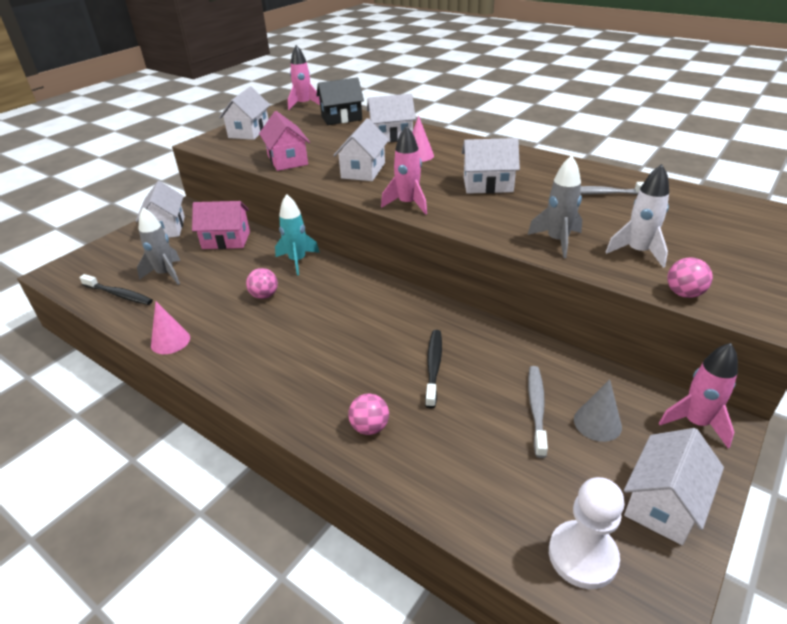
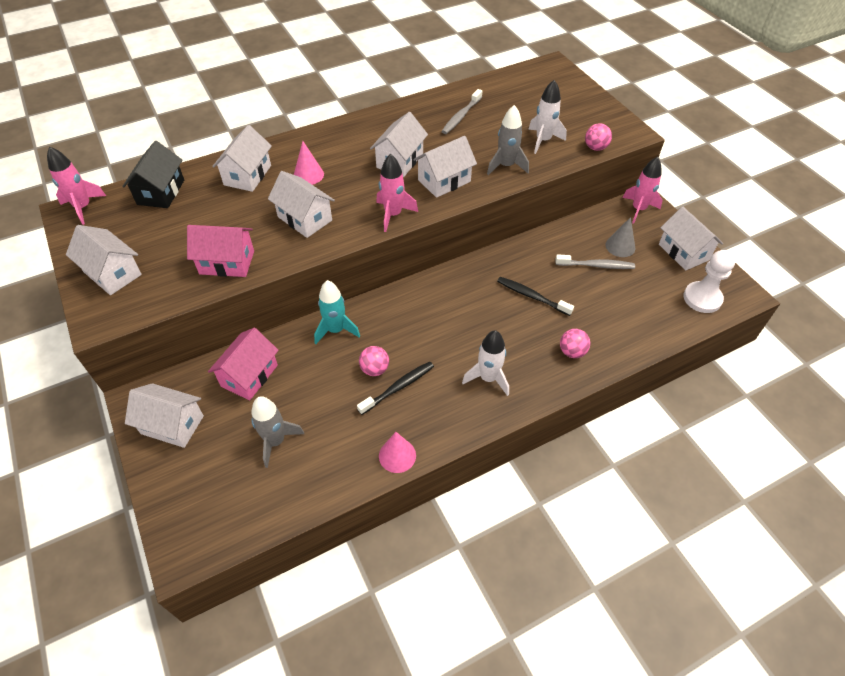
camera: 65 degrees left, 15 degrees up
(119, 294) = (284, 490): black toothbrush -> black toothbrush (398, 387)
(291, 370) = (488, 378): none -> white rocket
(486, 214) = (444, 181): none -> white house
(536, 408) = (596, 265): grey toothbrush -> grey toothbrush turned 150 degrees clockwise

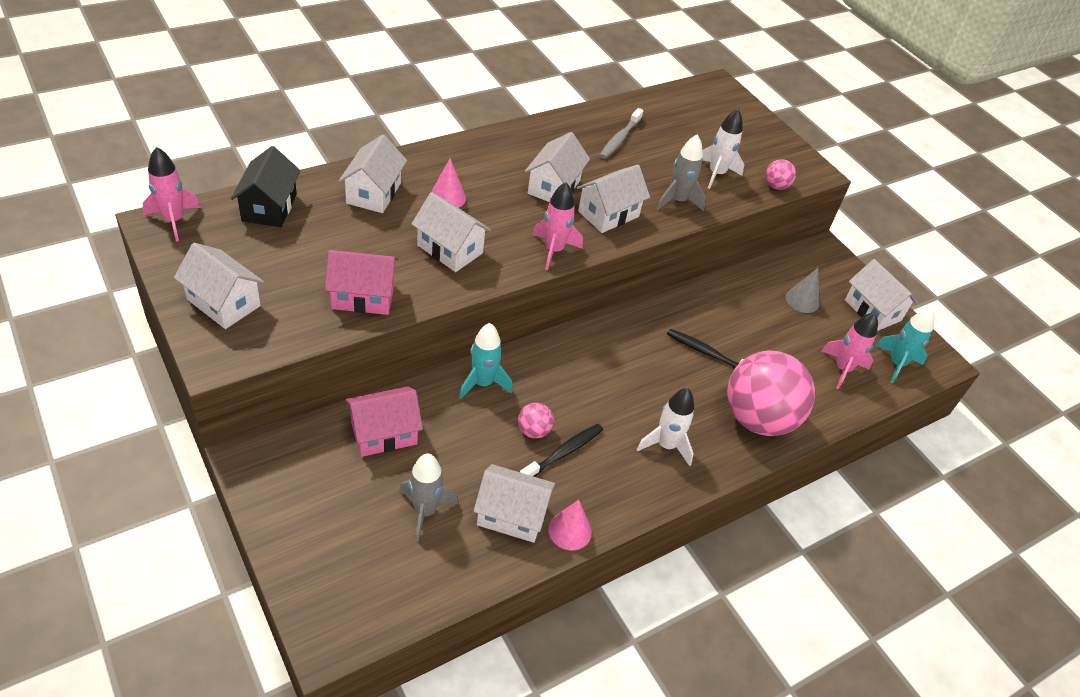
camera: 10 degrees left, 5 degrees down
(172, 425) = (296, 489): white house -> white house (511, 515)
(249, 375) = (384, 433): pink house -> pink house turned 45 degrees clockwise
(572, 352) = (758, 418): pink ball -> pink ball, size x2.45
(596, 265) = (777, 321): grey toothbrush -> none
(638, 209) = (819, 259): pink rocket -> pink rocket (842, 369)
(702, 298) = (896, 364): white pawn -> turquoise rocket

